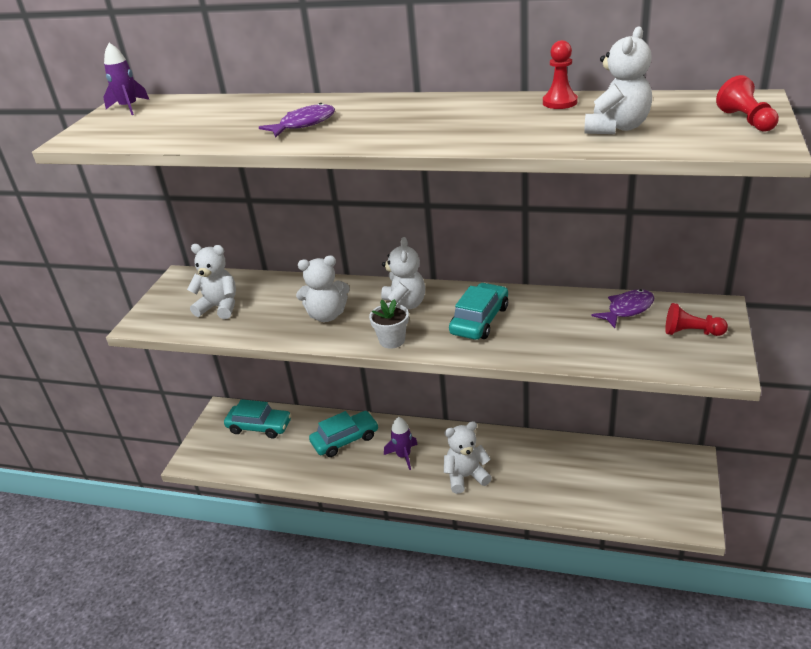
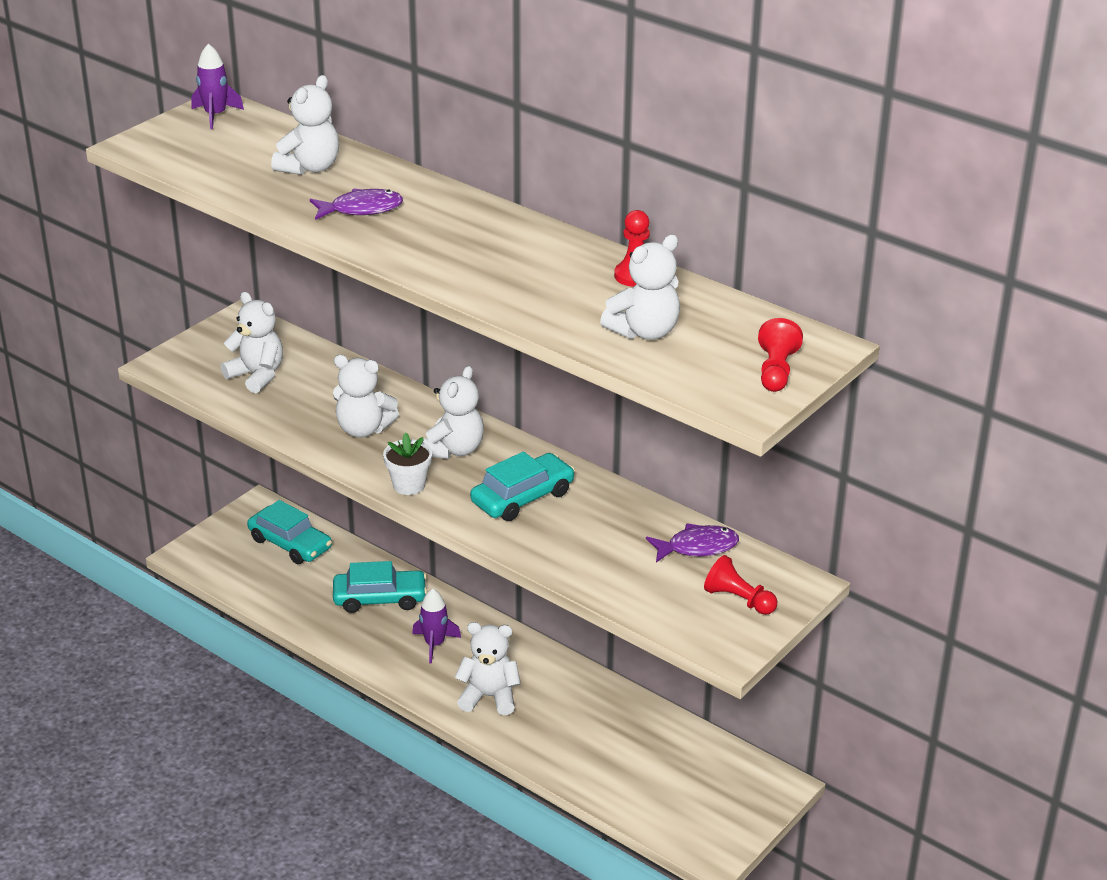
camera: 20 degrees right, 0 degrees up
(235, 114) = (310, 167): none -> white teddy bear

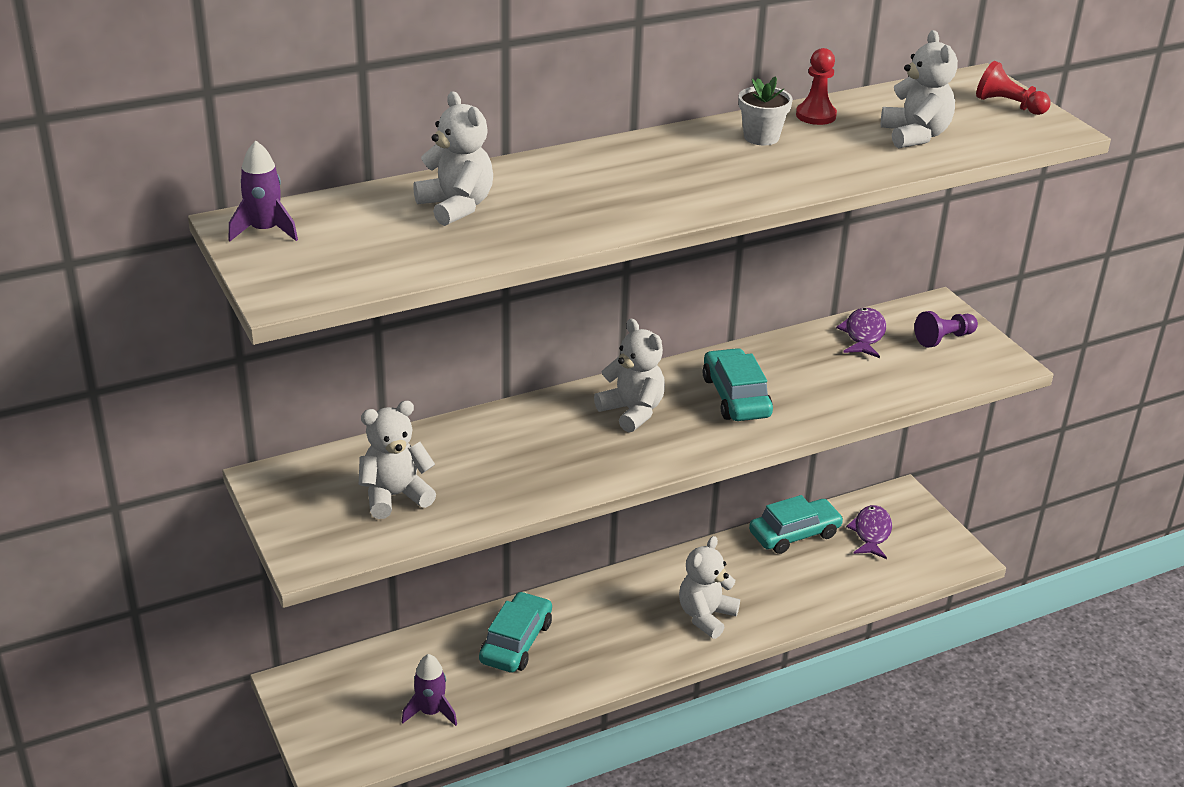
camera: 65 degrees left, 0 degrees up
(290, 544) = (377, 680): turquoise car -> turquoise car (794, 534)
(361, 209) = (578, 201): purple fish -> purple fish (871, 533)
(363, 429) = (555, 454): white teddy bear -> none
(409, 485) = (672, 453): white flower pot -> white flower pot (761, 137)
(434, 644) = (610, 627): purple rocket -> purple rocket (431, 712)
(738, 599) = (944, 339): red pawn -> purple pawn

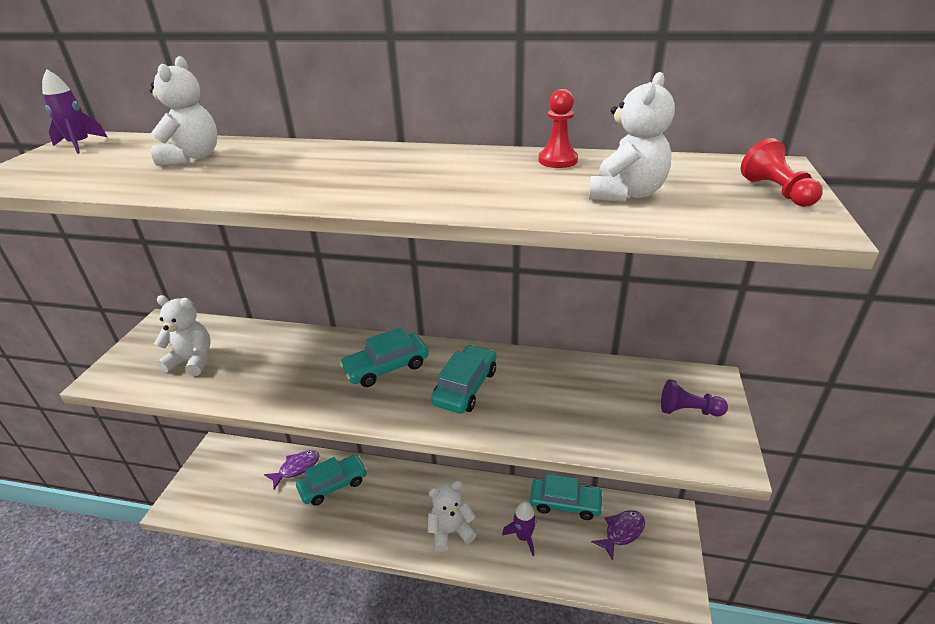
camera: 40 degrees right, 0 degrees up
(431, 712) = (248, 503): purple rocket -> purple rocket (523, 537)
(632, 411) = (386, 367): white teddy bear -> turquoise car
(761, 137) = (482, 165): white flower pot -> none
(863, 335) = (620, 379): purple fish -> purple fish (296, 468)

